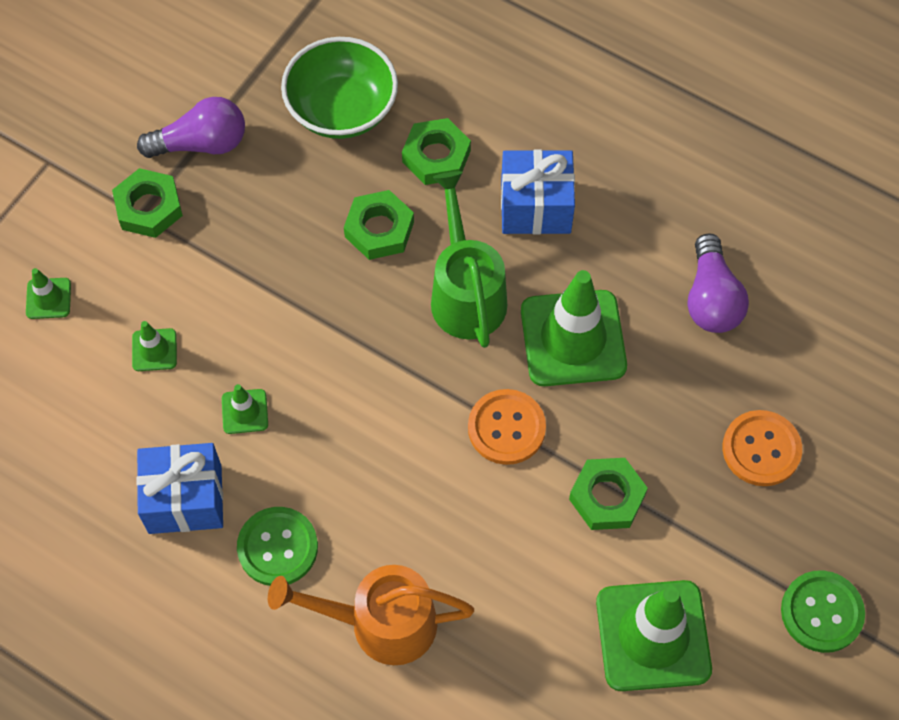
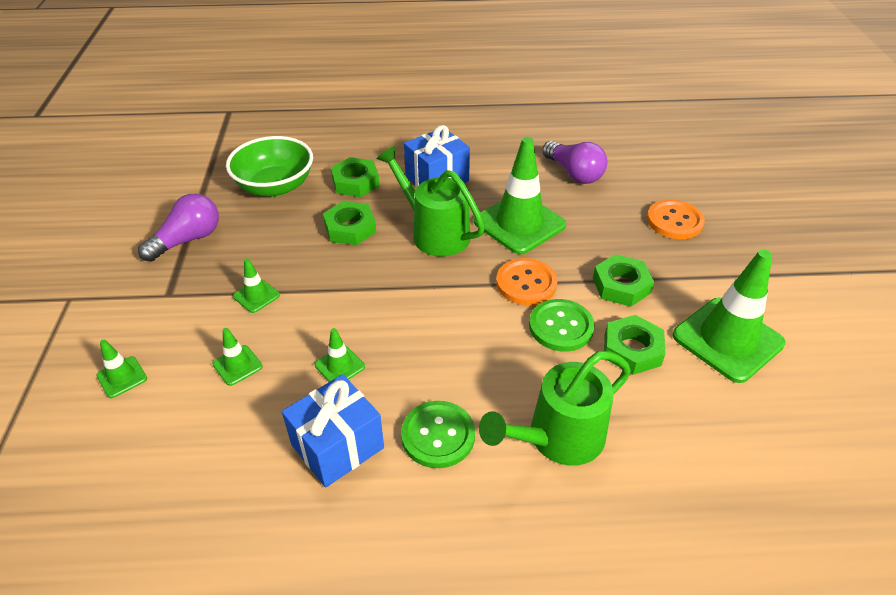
camera: 35 degrees left, 20 degrees down
(149, 207) = (172, 288): green nut -> green nut (632, 349)
(223, 270) = (256, 296): none -> green traffic cone
(380, 623) = (557, 439): orange watering can -> green watering can
(821, 612) = (795, 275): green button -> green button (561, 327)

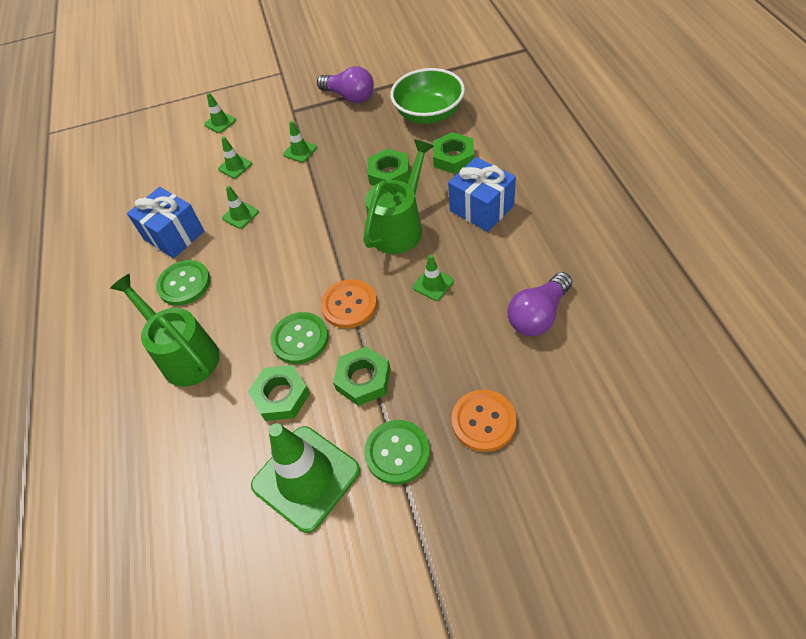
camera: 85 degrees right, 10 degrees up
(519, 223) = (433, 284): green traffic cone -> green traffic cone, size x0.45
(702, 275) = (397, 452): none -> green button

